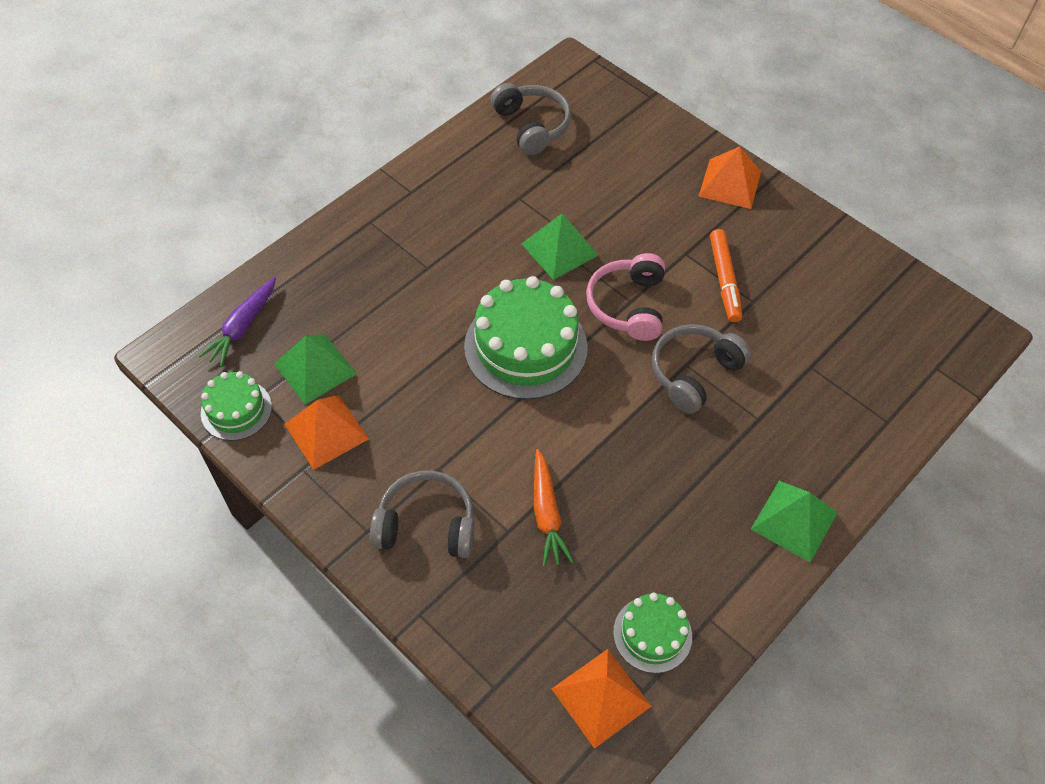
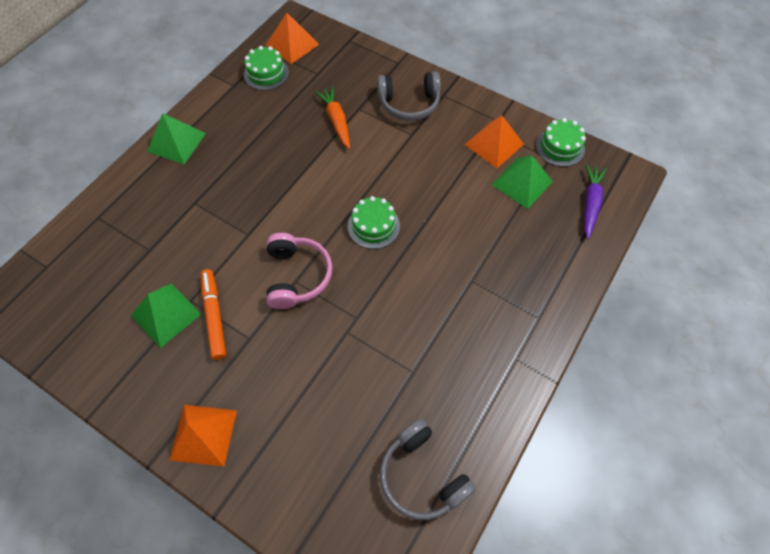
camera: 170 degrees right, 5 degrees up
(525, 347) = (373, 226): green cake -> green cake, size x0.55
(559, 249) = (363, 320): green pyramid -> green pyramid (165, 314)
(694, 373) = (241, 228): grey headphones -> none

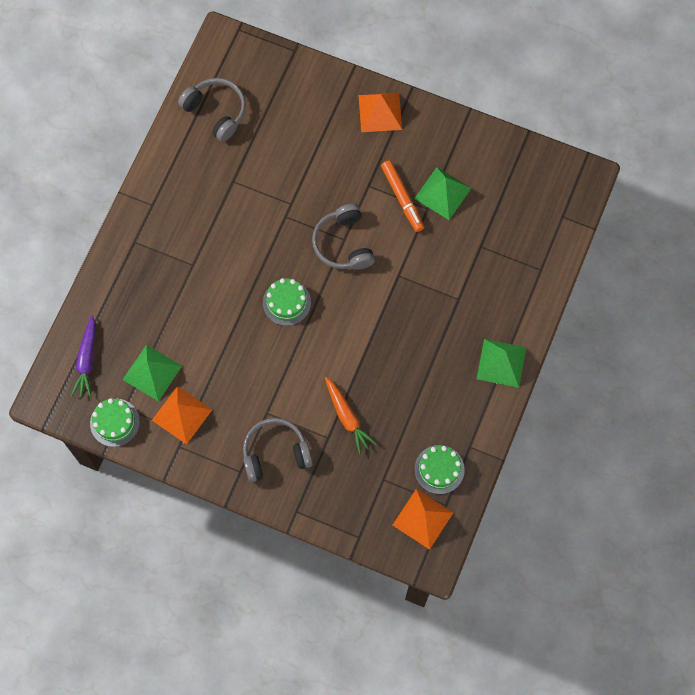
camera: 170 degrees right, 10 degrees up
(297, 276) = (343, 244): pink headphones -> grey headphones

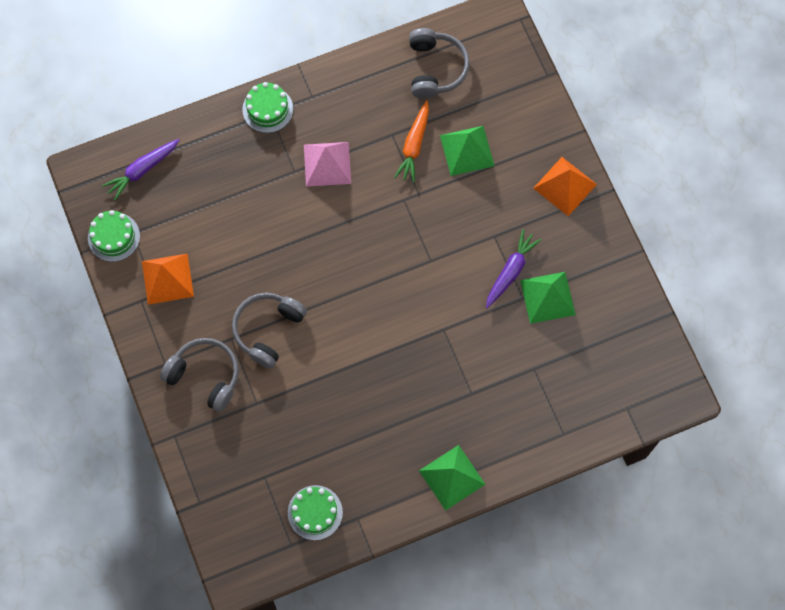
camera: 45 degrees right, 0 degrees up
(152, 372) = (179, 225): green pyramid -> green pyramid (467, 150)
(209, 239) = (327, 164): none -> pink pyramid
(286, 302) = (334, 268): green cake -> green cake (267, 109)
(343, 244) = (426, 264): grey headphones -> grey headphones (268, 330)
(347, 417) = (287, 402): orange carrot -> orange carrot (414, 145)
(402, 198) = (510, 271): orange marker -> purple carrot
(422, 519) = (262, 538): orange pyramid -> none

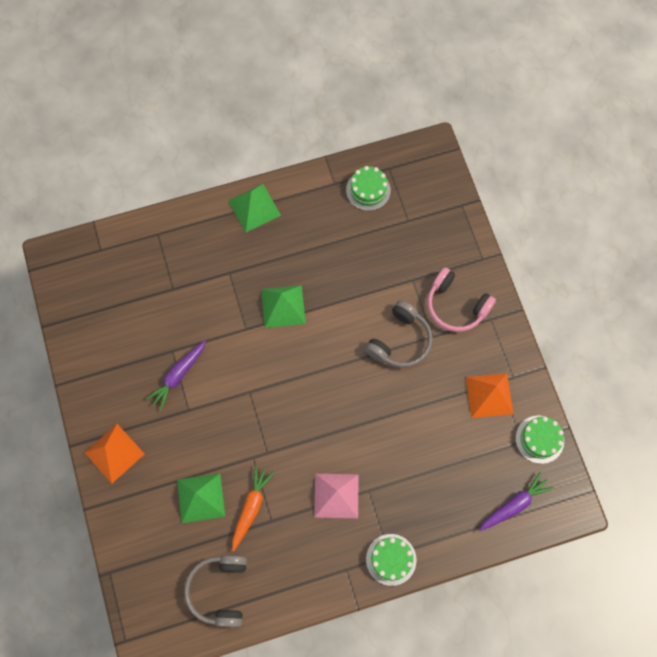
camera: 175 degrees left, 0 degrees up
(205, 376) = (456, 305): grey headphones -> pink headphones
(547, 297) = (149, 349): green pyramid -> green pyramid (283, 306)

